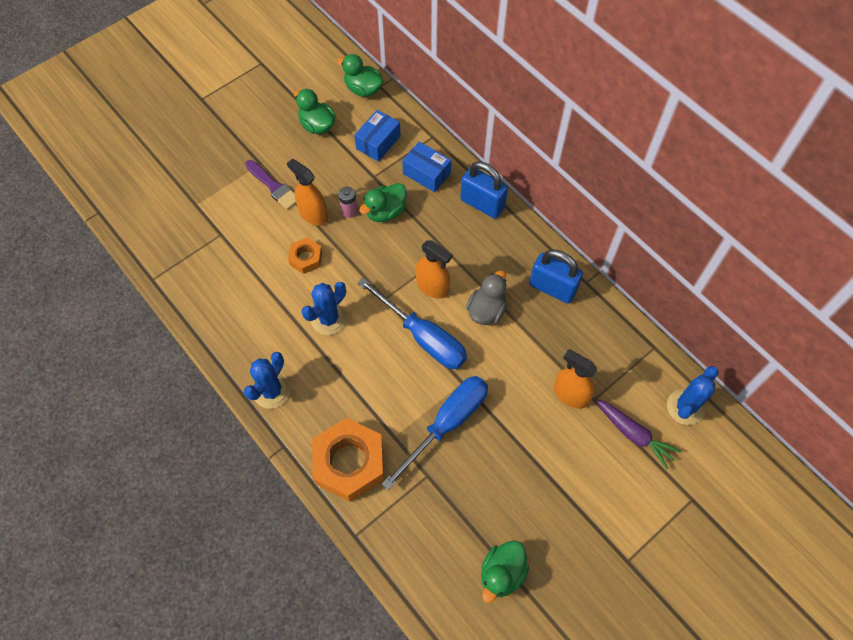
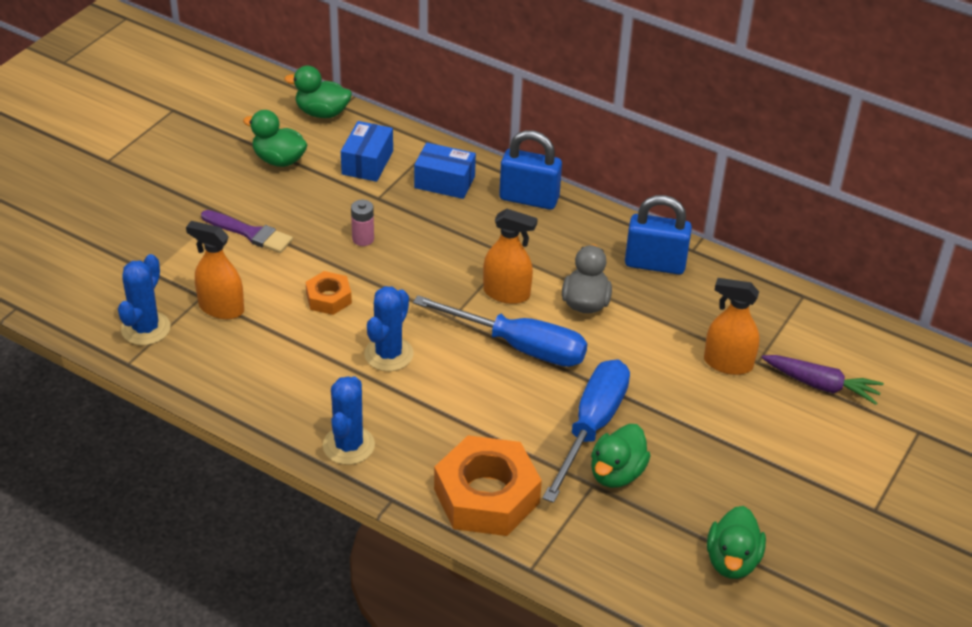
camera: 20 degrees left, 20 degrees down
(313, 214) = (317, 251): orange spray bottle -> orange spray bottle (221, 308)
(385, 212) = (410, 230): green duck -> green duck (616, 473)
(685, 407) = (867, 345): blue cactus -> blue cactus (146, 328)

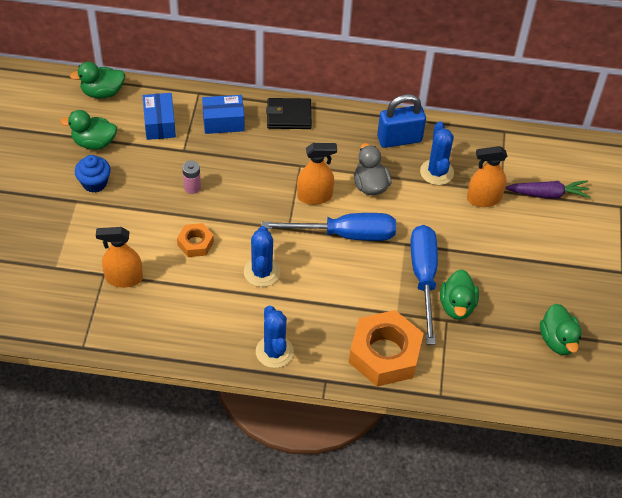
camera: 25 degrees left, 10 degrees up
(146, 328) = (79, 314): blue cactus -> blue cactus (436, 172)
(250, 233) = (108, 210): purple brush -> none
(252, 200) = (94, 183): none -> blue cupcake
(529, 199) = (289, 116): blue padlock -> black wallet

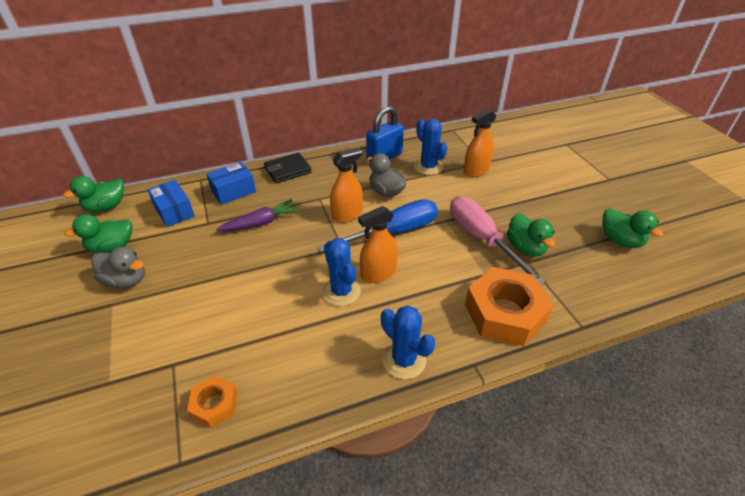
camera: 25 degrees left, 10 degrees down
(94, 183) = (126, 280): blue cupcake -> grey duck
(124, 278) = (198, 358): orange spray bottle -> orange spray bottle (378, 273)
(192, 187) = (231, 248): pink battery -> none
(195, 243) = (260, 293): orange nut -> orange nut (214, 404)
(423, 278) = (482, 238): blue screwdriver -> pink screwdriver
(548, 194) = (515, 153): purple carrot -> purple carrot (261, 223)

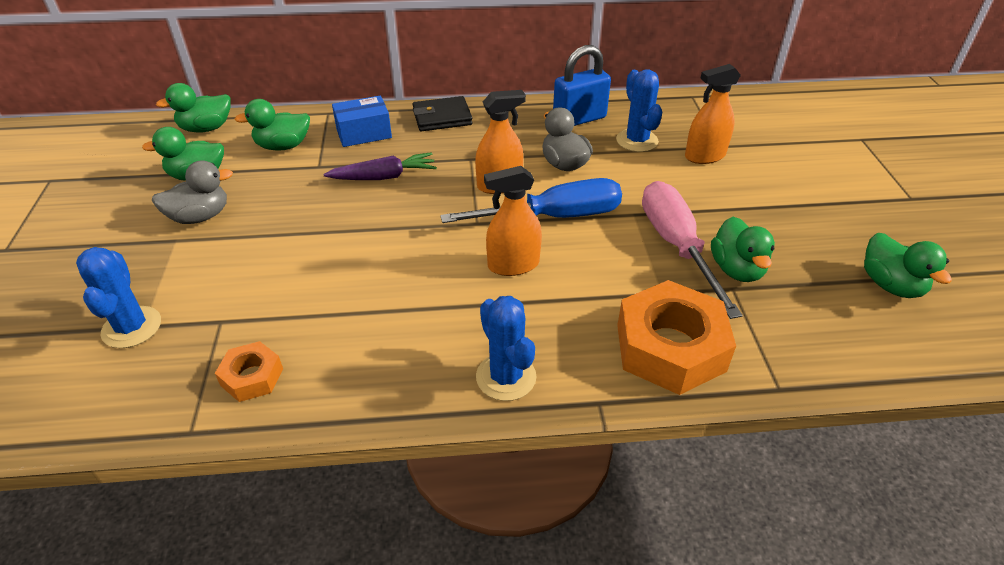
camera: 15 degrees right, 0 degrees up
(126, 280) = (200, 216): grey duck -> grey duck turned 60 degrees counterclockwise
(174, 211) = (283, 146): blue box -> green duck
(341, 291) = (456, 277): blue cactus -> blue cactus (132, 327)

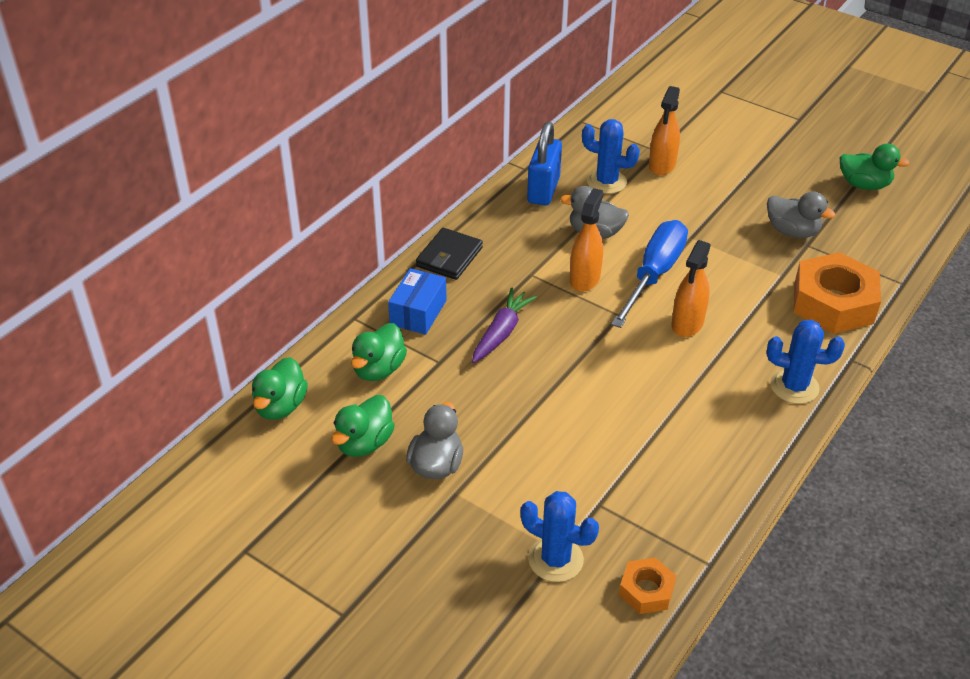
camera: 50 degrees left, 0 degrees up
(252, 377) = (681, 510): orange nut -> orange nut (646, 590)
(676, 246) = (744, 240): pink screwdriver -> none
(736, 269) = (792, 231): green duck -> grey duck

